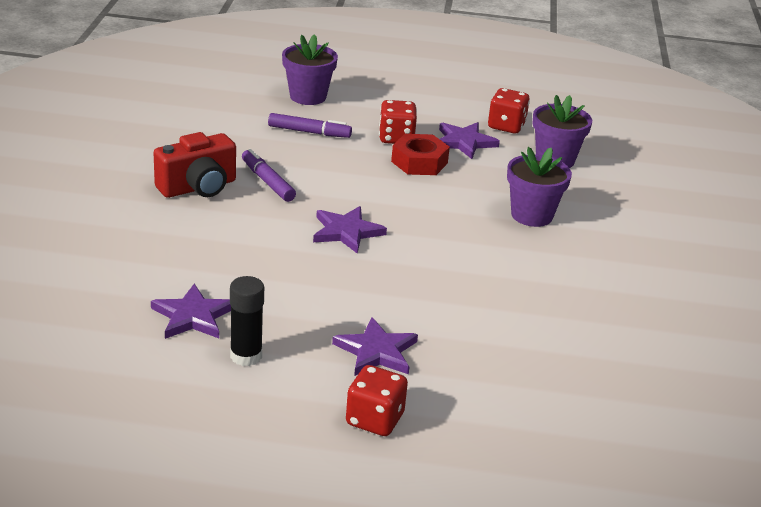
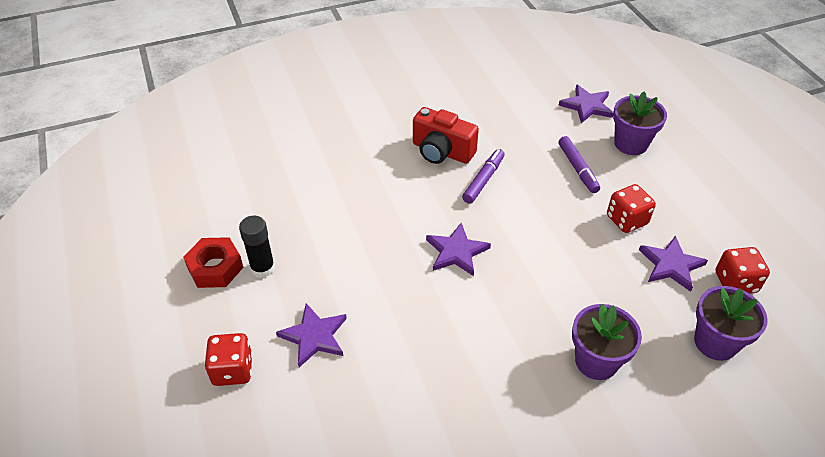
camera: 65 degrees right, 15 degrees up
(193, 316) = (289, 222): purple star -> purple star (587, 106)
(419, 162) = (604, 250): red nut -> red nut (215, 268)

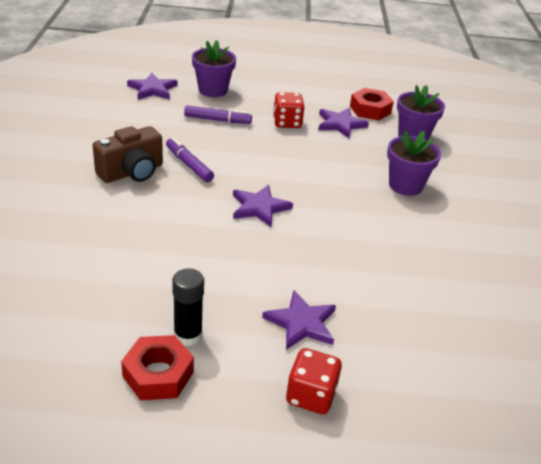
camera: 70 degrees left, 10 degrees down
(442, 151) = (132, 172): red camera -> brown camera
(735, 282) = (370, 110): red dice -> red nut

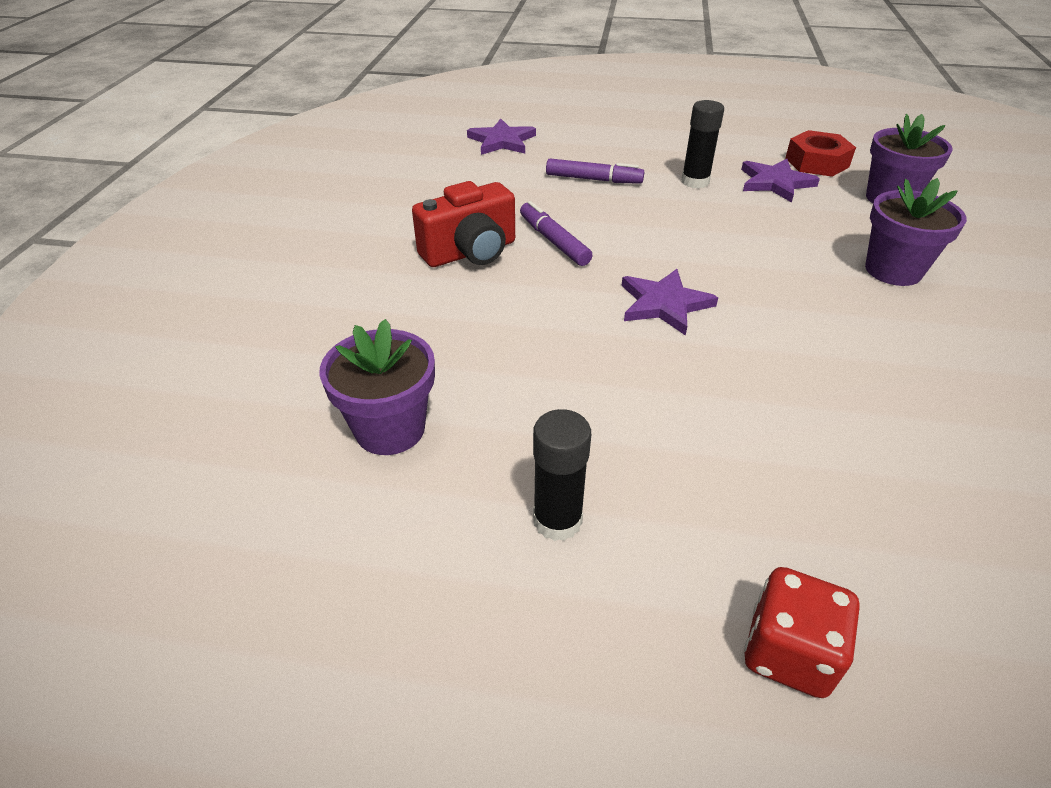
camera: 10 degrees right, 5 degrees up
(132, 172) = (470, 252): brown camera -> red camera
(158, 374) = (506, 595): red nut -> none
(213, 90) = (585, 141): purple flower pot -> purple flower pot (390, 429)
(287, 123) = (695, 181): red dice -> black glue stick
(301, 323) = (753, 503): purple star -> none

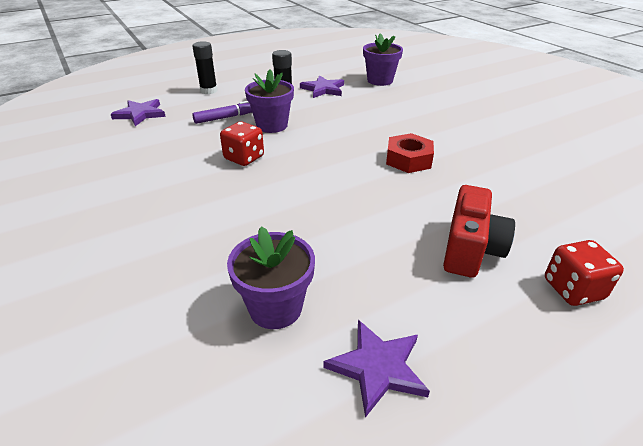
camera: 40 degrees left, 5 degrees down
(470, 252) = (199, 184): red camera -> red camera (470, 249)
(554, 241) = (244, 158): purple marker -> red dice
(557, 520) = (423, 297): black glue stick -> black glue stick (209, 91)
(664, 304) = (342, 166): purple star -> purple star (378, 367)
(816, 162) = (330, 74): red nut -> red nut (408, 159)
(893, 270) = (417, 111): purple flower pot -> purple flower pot (272, 125)

